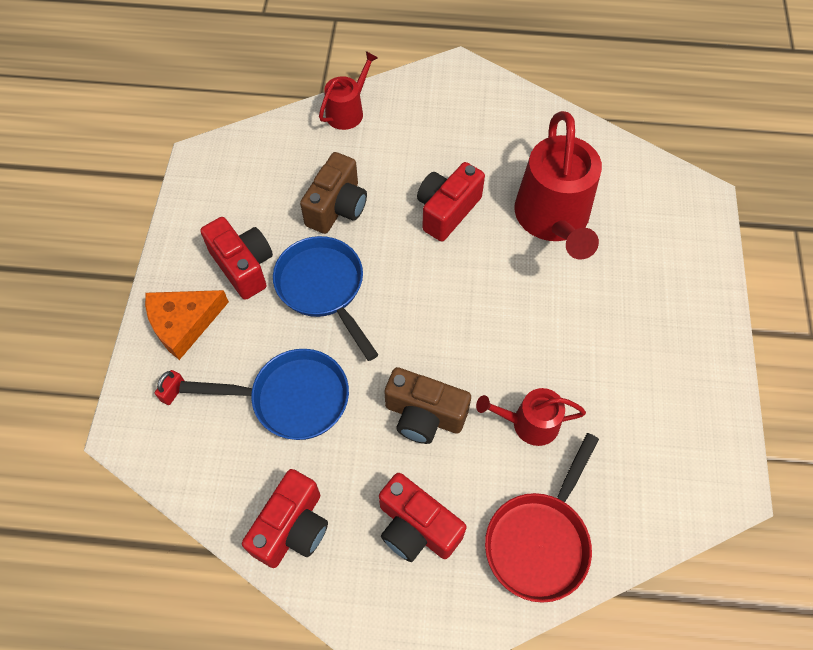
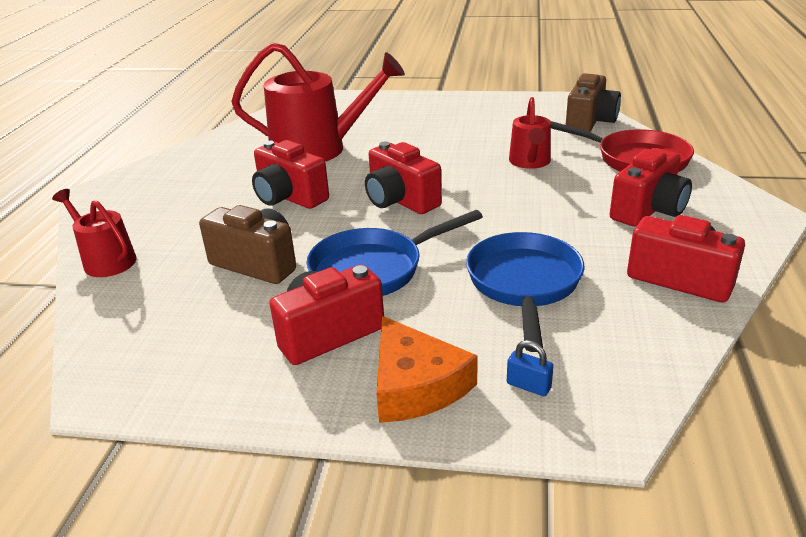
camera: 85 degrees left, 30 degrees down
(173, 392) = (528, 386): red padlock -> blue padlock
(424, 415) = (531, 207): brown camera -> brown camera (589, 122)
(439, 301) = (400, 201): none -> red camera

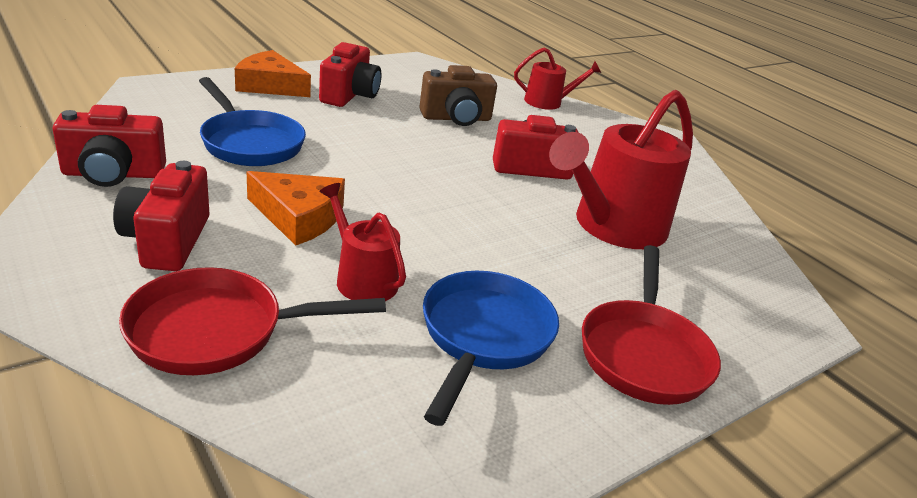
camera: 130 degrees right, 0 degrees up
(374, 269) = (373, 131): blue pan -> blue pan (483, 337)
(400, 201) = (435, 187): red camera -> none
(421, 108) = (643, 353): none -> red pan
(528, 386) = (203, 95): blue padlock -> none
(537, 204) = (299, 217): none -> orange cheese
(589, 122) = (349, 416): brown camera -> none

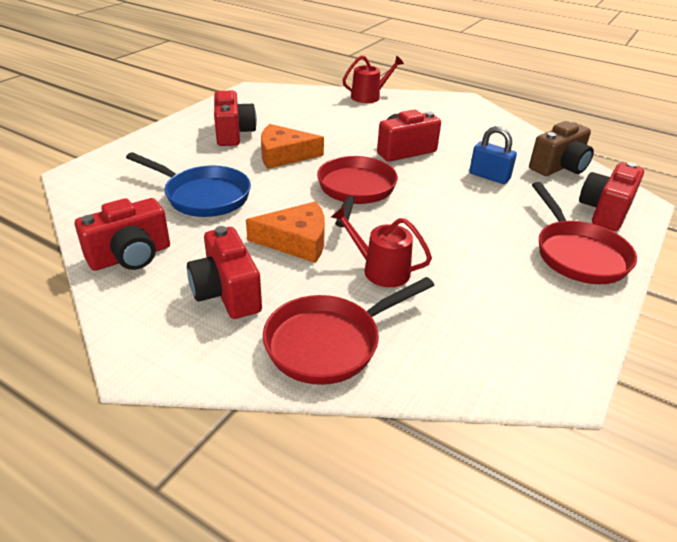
camera: 20 degrees left, 5 degrees up
(270, 85) = (167, 143): orange cheese -> orange cheese (284, 155)
(424, 189) = (355, 191): none -> red pan
(456, 118) = (323, 128): brown camera -> brown camera (559, 167)
(483, 337) = (486, 280): blue pan -> none
(613, 226) = (489, 176): red watering can -> blue padlock
(740, 317) = (605, 211): none -> red camera

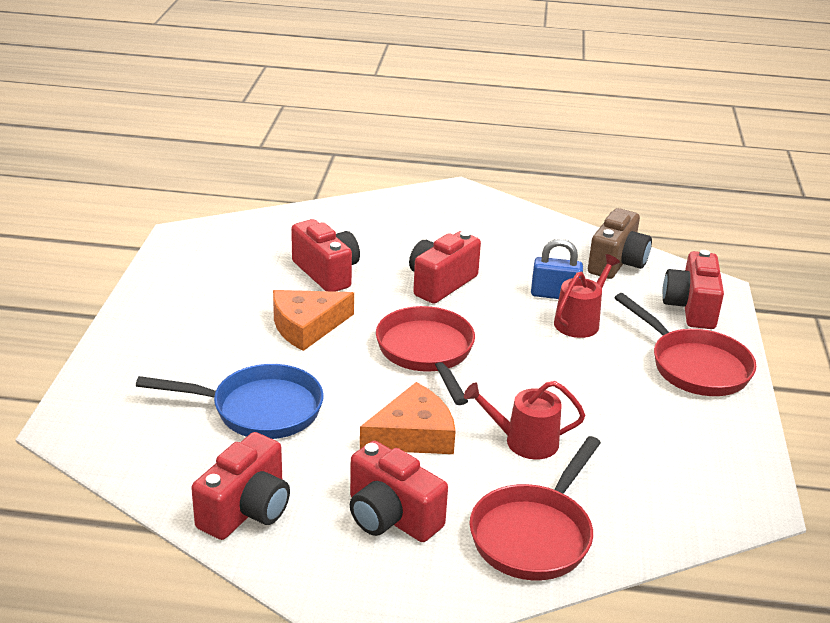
camera: 25 degrees left, 5 degrees down
(233, 133) = (217, 311): red camera -> red camera (327, 273)
(369, 96) = (340, 212): red watering can -> red watering can (580, 321)

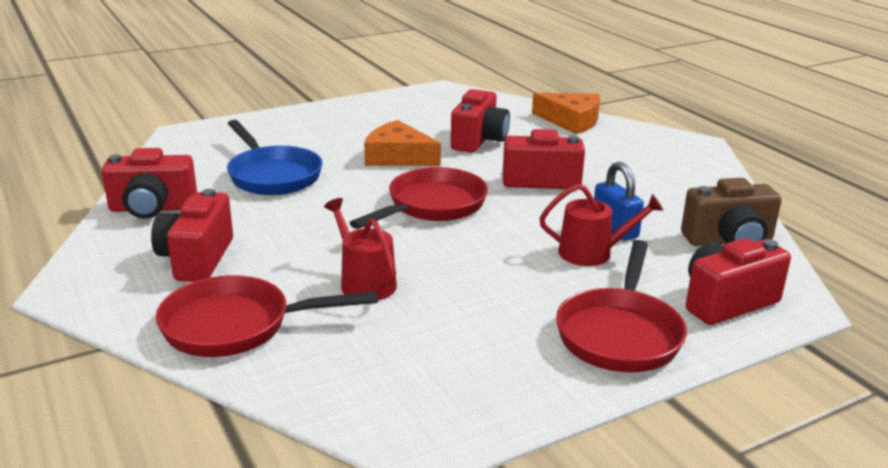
camera: 55 degrees right, 5 degrees down
(413, 434) = (313, 235): orange cheese -> orange cheese (571, 121)

